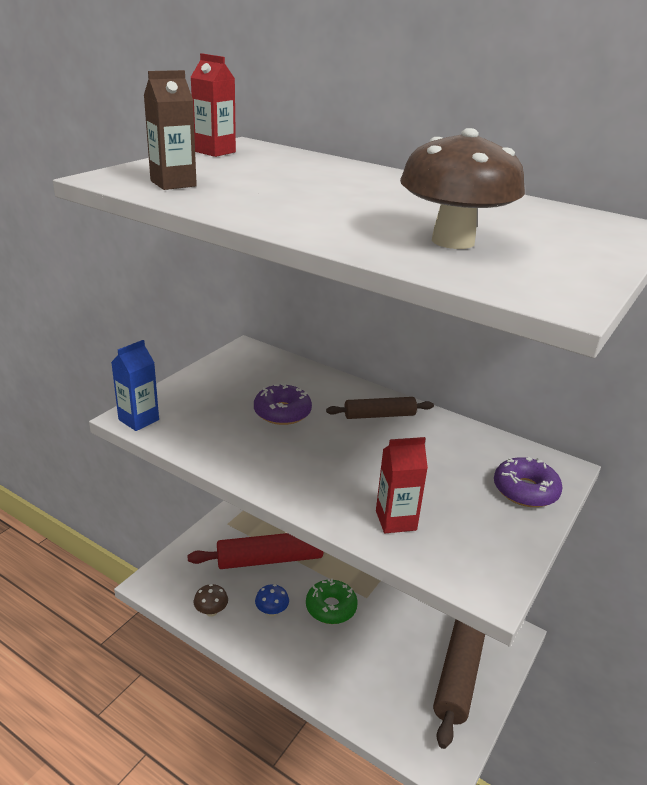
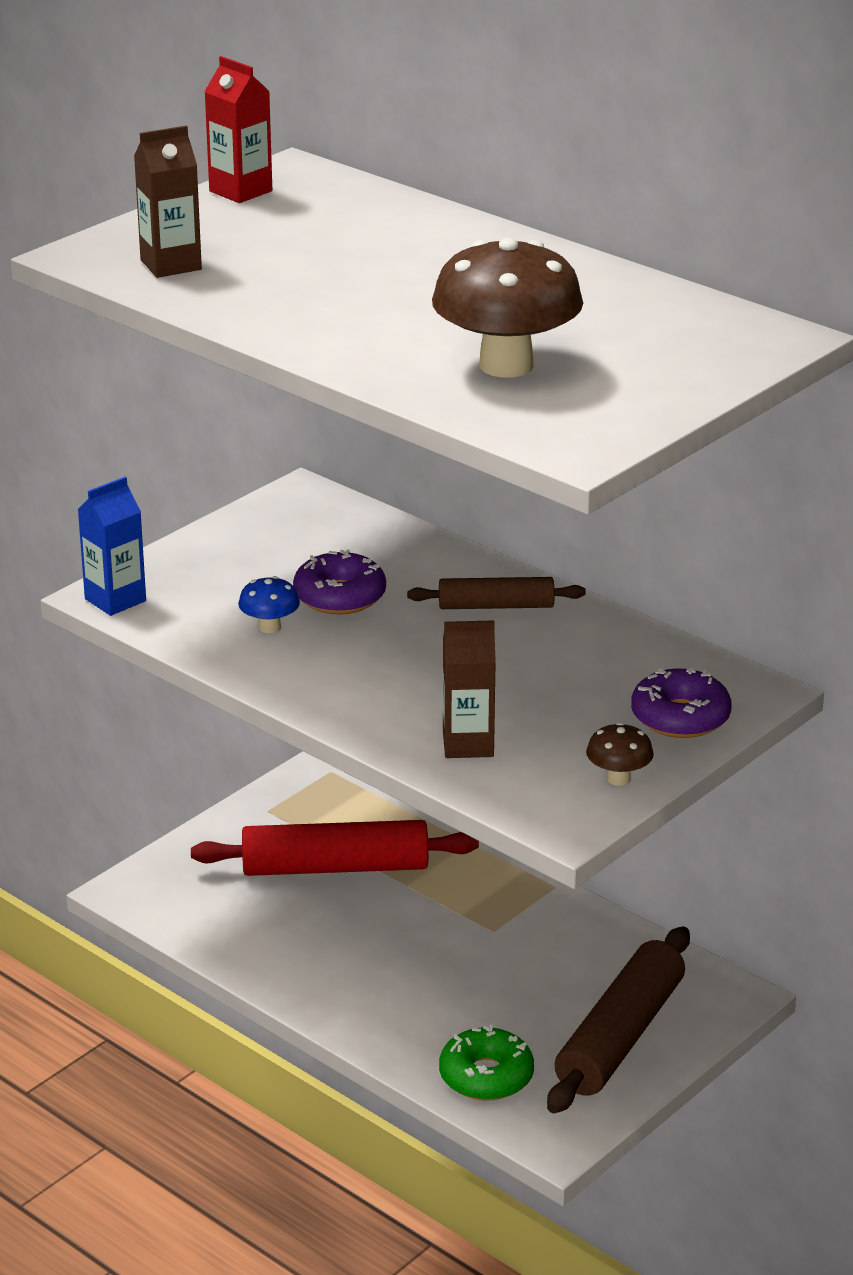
camera: 10 degrees right, 0 degrees up
(211, 611) = (225, 934): brown mushroom -> brown mushroom (618, 778)
(271, 611) = (325, 940): blue mushroom -> blue mushroom (270, 627)
(331, 607) = (427, 940): green donut -> green donut (486, 1076)
(396, 520) = (468, 744): red carton -> brown carton

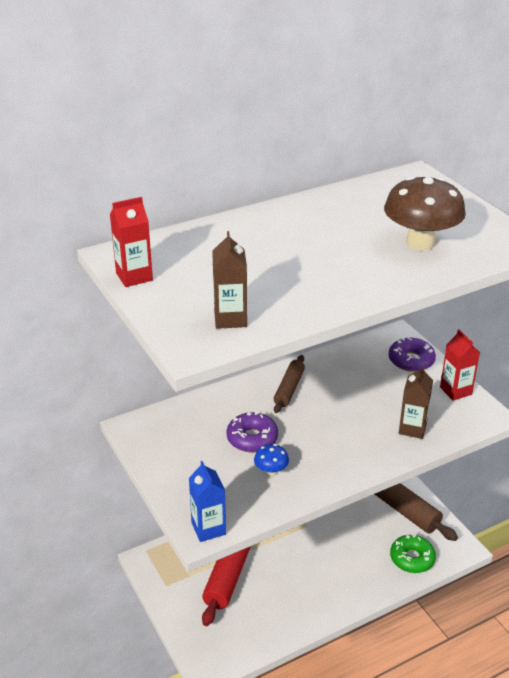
camera: 70 degrees left, 5 degrees up
(618, 778) = (455, 391): brown mushroom -> red carton

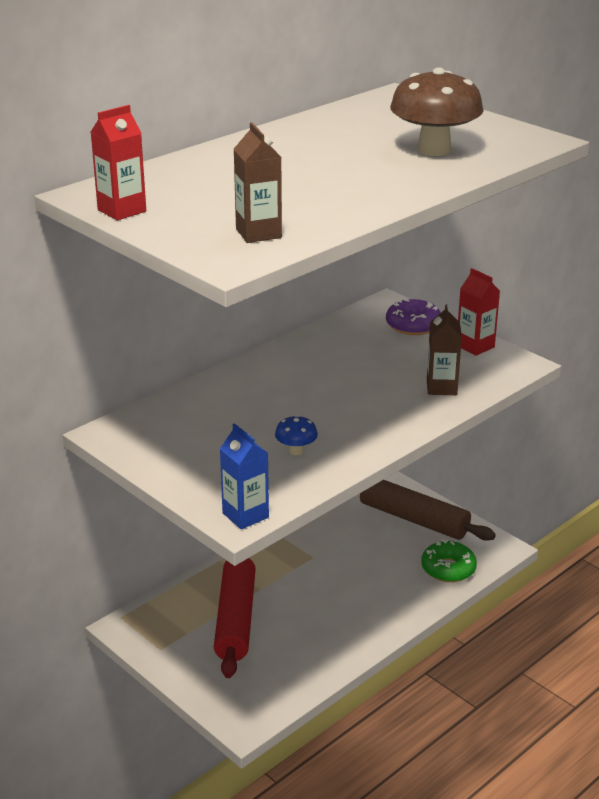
camera: 15 degrees left, 5 degrees down
(252, 438) = (259, 423): purple donut -> none
(289, 389) = (282, 370): brown rolling pin -> none

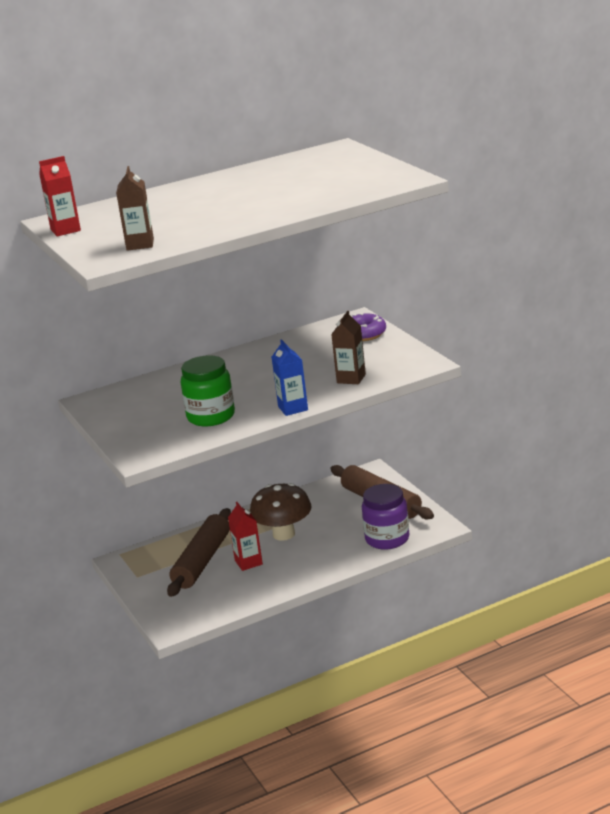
camera: 20 degrees right, 5 degrees down
(235, 619) = (202, 561): red rolling pin -> brown rolling pin
(245, 515) = (147, 455): blue carton -> blue carton (293, 408)
(296, 451) = (211, 416): blue mushroom -> green jar
(434, 150) = (321, 187): brown mushroom -> brown mushroom (283, 534)
(448, 568) = (387, 539): green donut -> purple jar
(475, 346) = (401, 350): red carton -> red carton (248, 562)

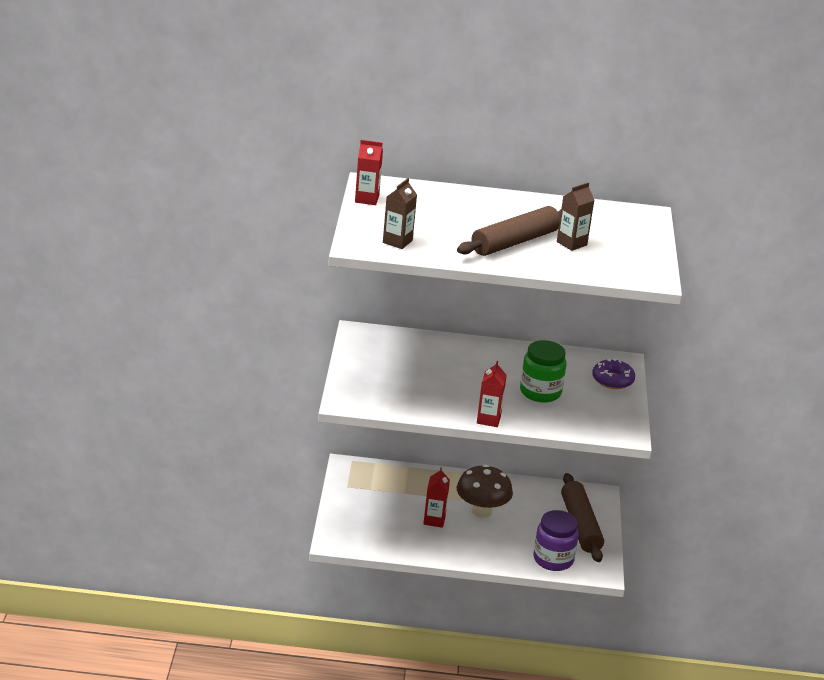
camera: 25 degrees right, 5 degrees up
(202, 561) = (402, 500): brown rolling pin -> brown rolling pin (514, 242)
(211, 416) = (425, 394): green jar -> green jar (540, 392)
(293, 408) = (488, 419): blue carton -> red carton
(351, 378) = (558, 416): brown carton -> brown carton (571, 243)

